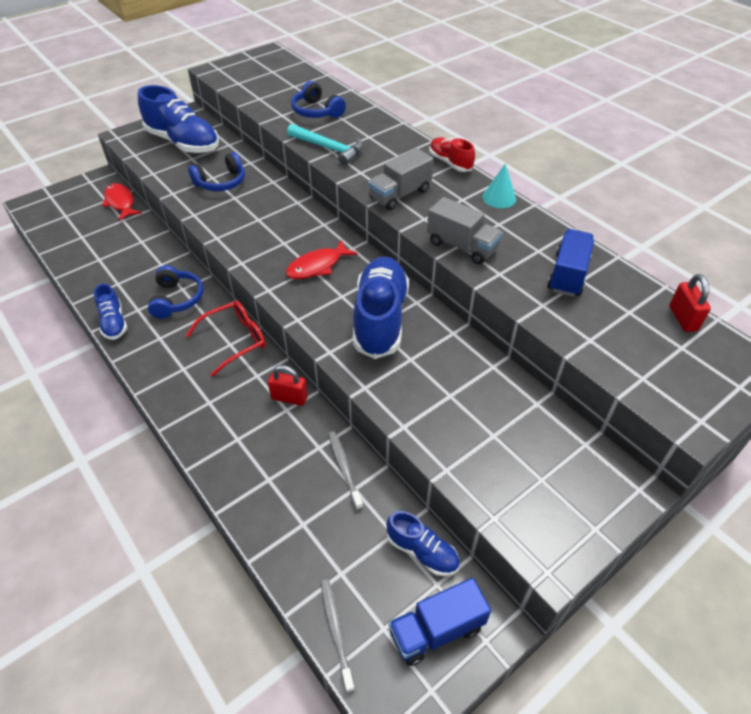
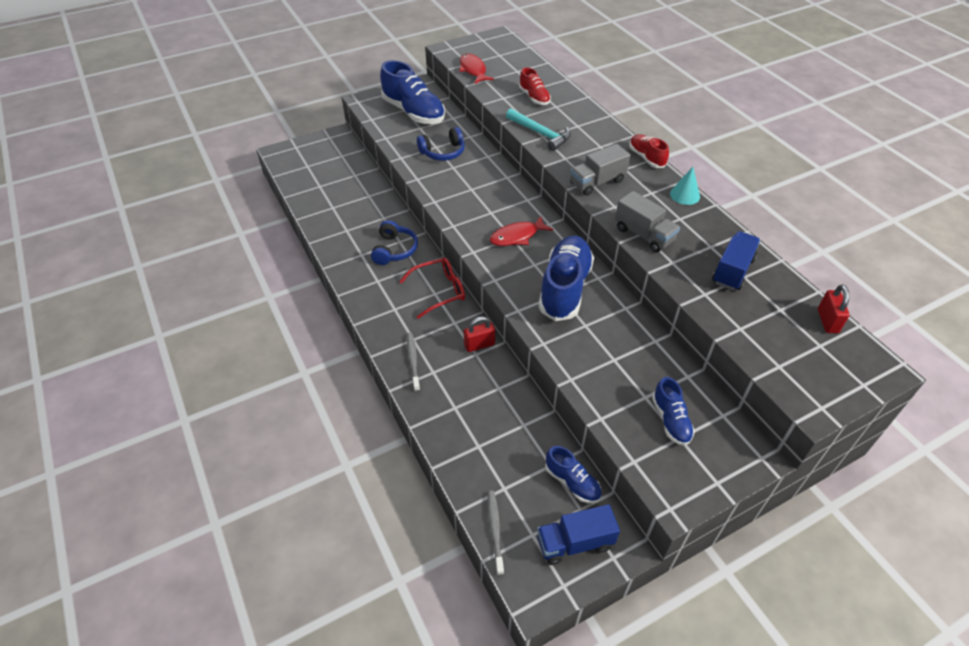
camera: 10 degrees right, 0 degrees up
(114, 323) = (341, 263): blue shoe -> blue shoe (671, 420)
(120, 202) = (354, 159): red fish -> red fish (473, 70)
(289, 398) = (479, 345): red padlock -> red padlock turned 45 degrees counterclockwise
(316, 111) = (534, 97): blue headphones -> red shoe
(344, 468) = (517, 408): grey toothbrush -> grey toothbrush (413, 360)

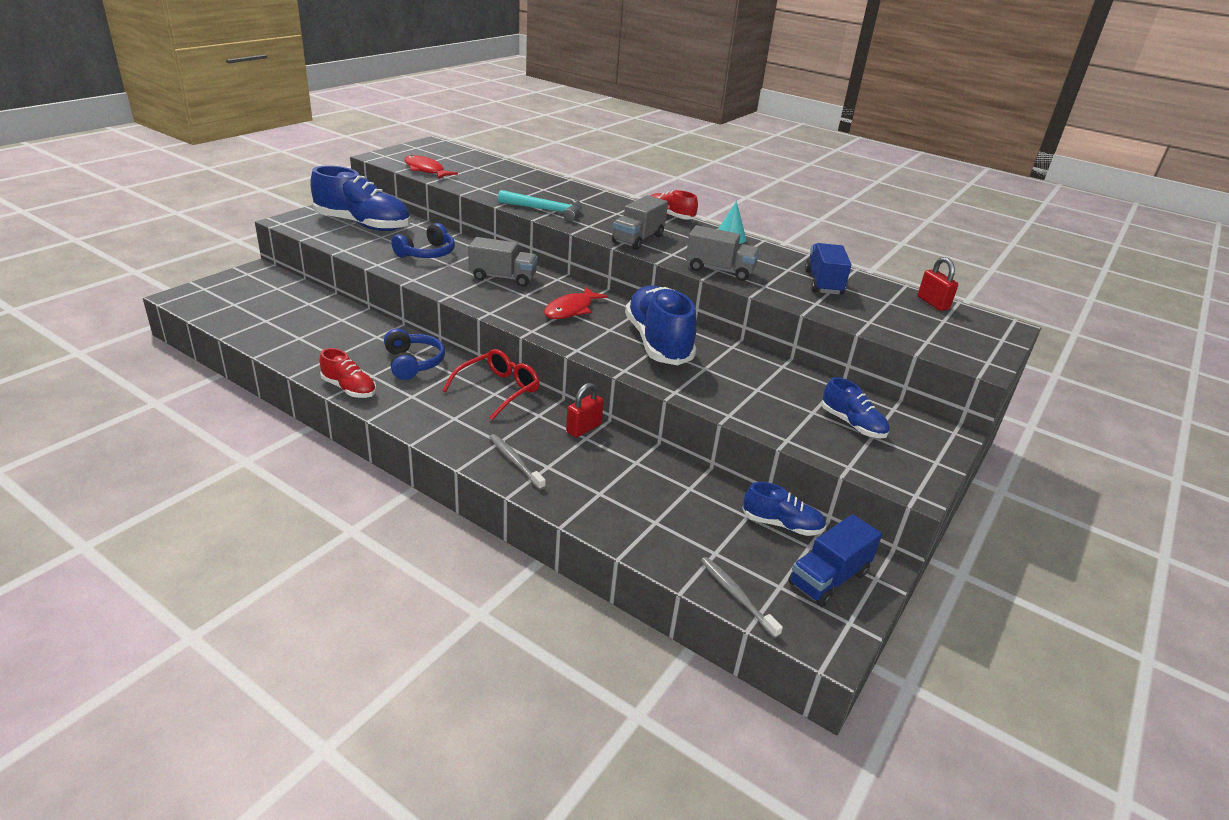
camera: 30 degrees left, 15 degrees down
(485, 190) = (503, 278): none -> grey truck
(534, 97) = (514, 185): red shoe -> red shoe (349, 389)

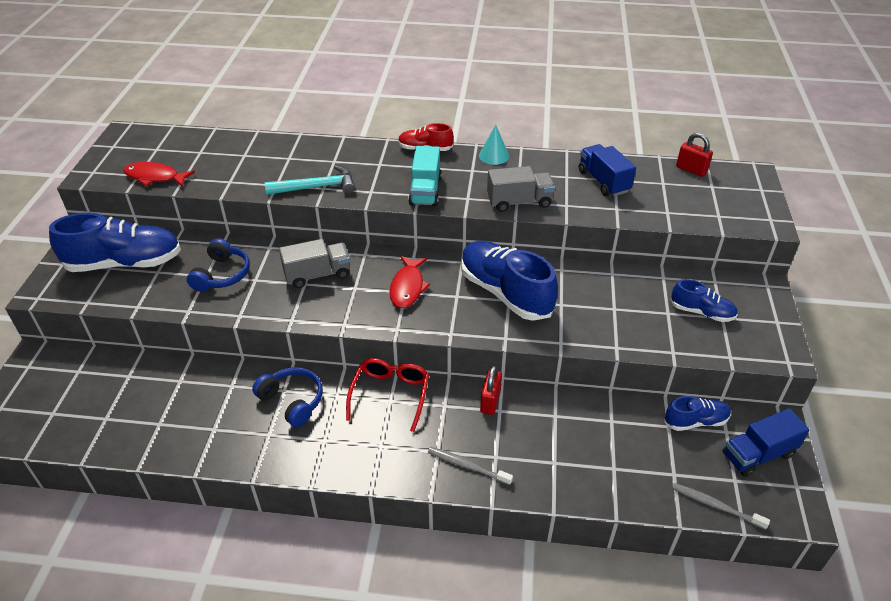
camera: 25 degrees left, 10 degrees up
(349, 389) = (262, 461): red shoe -> none
(638, 239) = (425, 191): grey truck -> turquoise truck
(828, 578) = (758, 454): blue truck -> blue truck turned 45 degrees clockwise

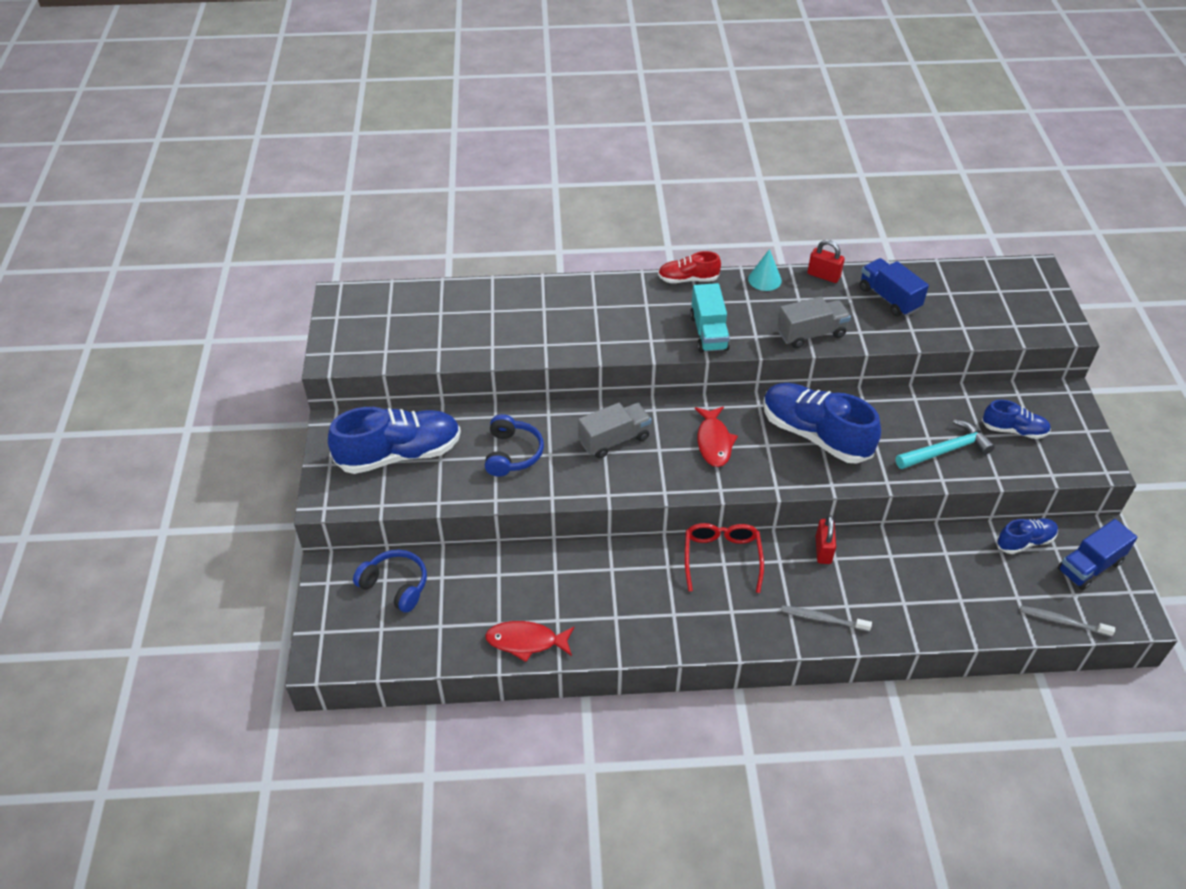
camera: 10 degrees left, 5 degrees up
(155, 177) = (406, 351): red fish -> red fish (526, 641)
(292, 401) = (625, 579): blue headphones -> blue headphones (395, 585)
(317, 187) = (591, 342): turquoise hammer -> turquoise hammer (946, 450)
(691, 170) = (973, 273): red padlock -> red padlock (823, 275)

